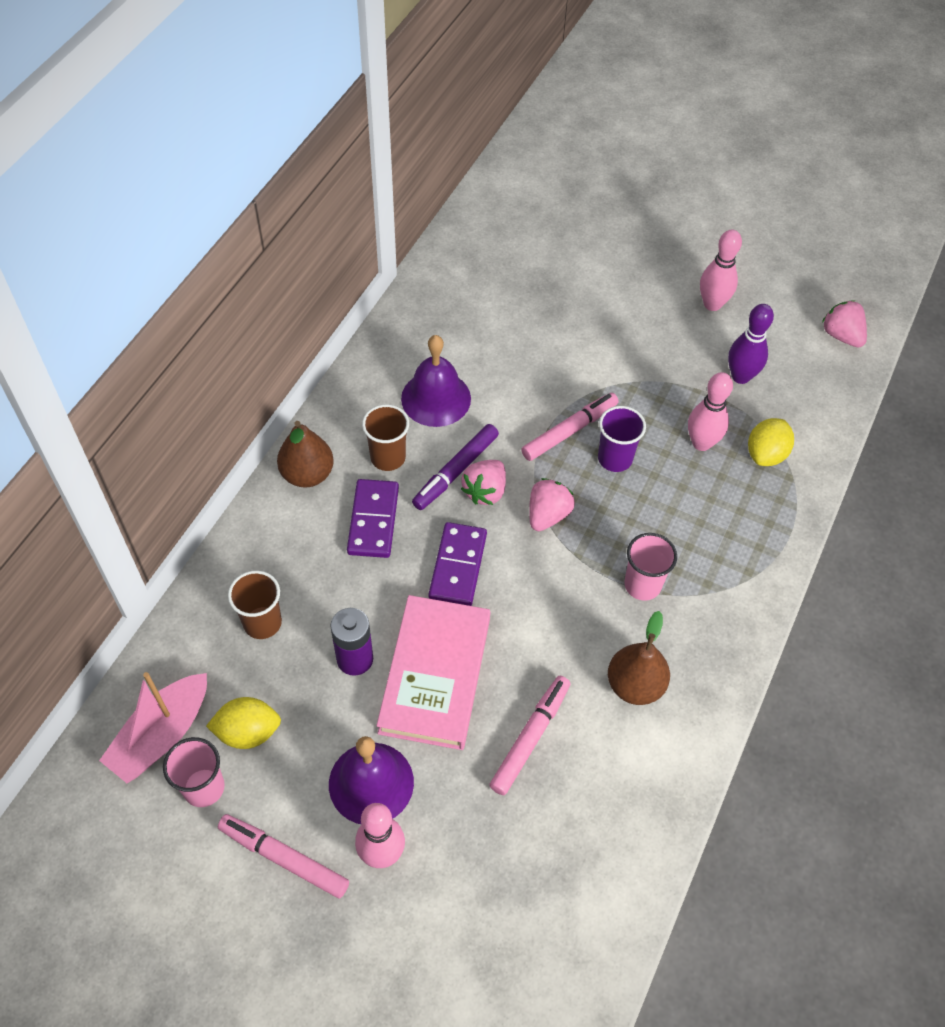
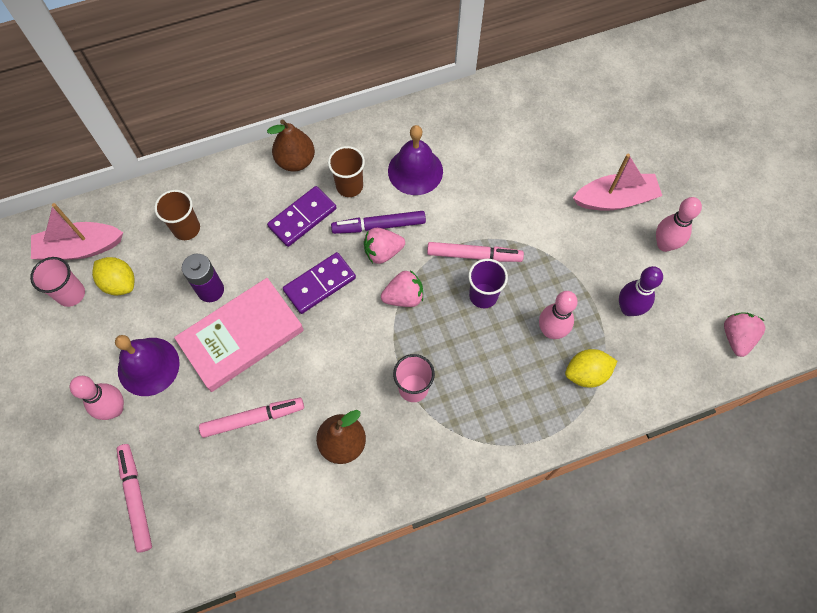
camera: 45 degrees right, 10 degrees up
(284, 858) = (69, 366): pink marker -> pink marker (136, 498)
(635, 296) = (615, 199): none -> pink boat

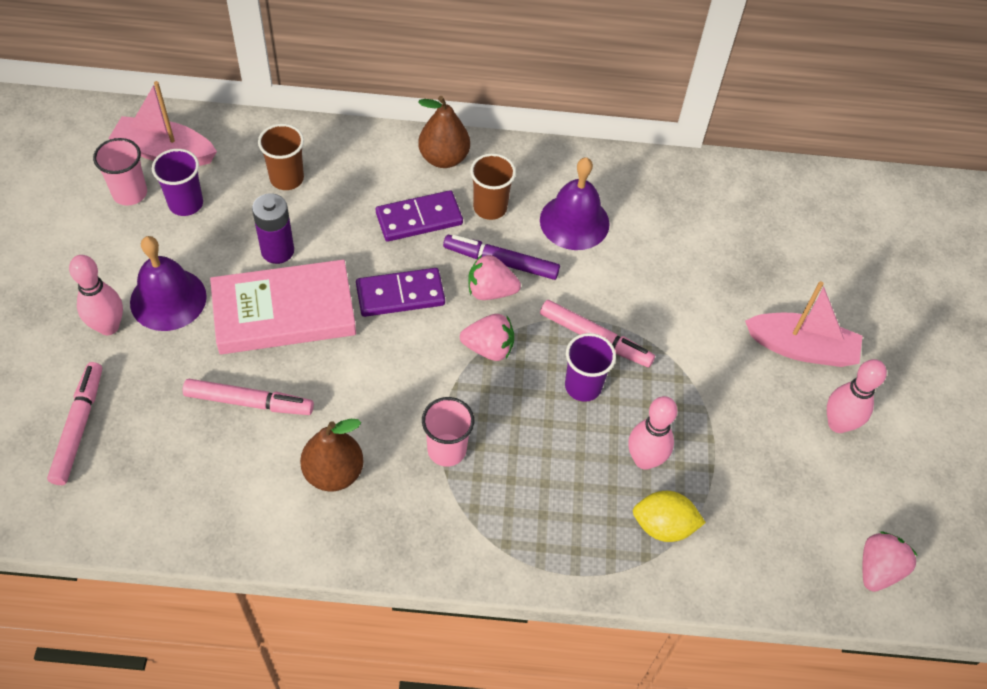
camera: 20 degrees right, 10 degrees down
(119, 283) = (186, 203): yellow lemon -> purple cup
(628, 308) = (754, 476): purple bowling pin -> none

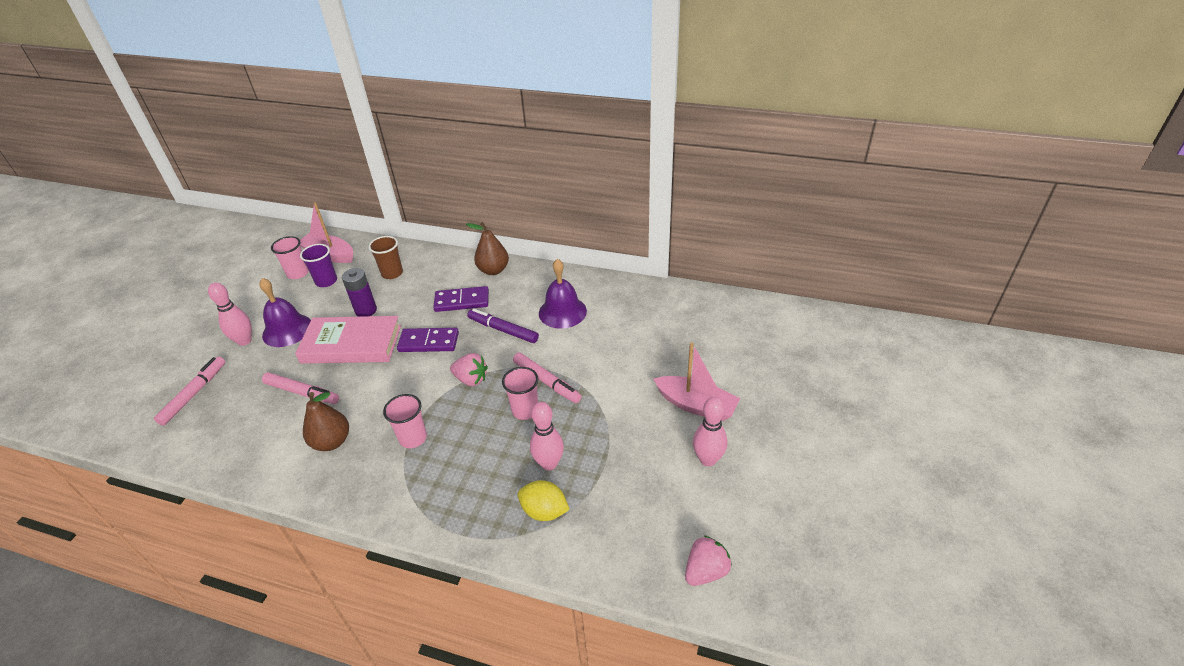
camera: 20 degrees right, 15 degrees down
(490, 207) = (510, 299): brown cup -> none
(490, 291) = (488, 346): pink strawberry -> none
(583, 386) = (525, 410): purple cup -> pink cup

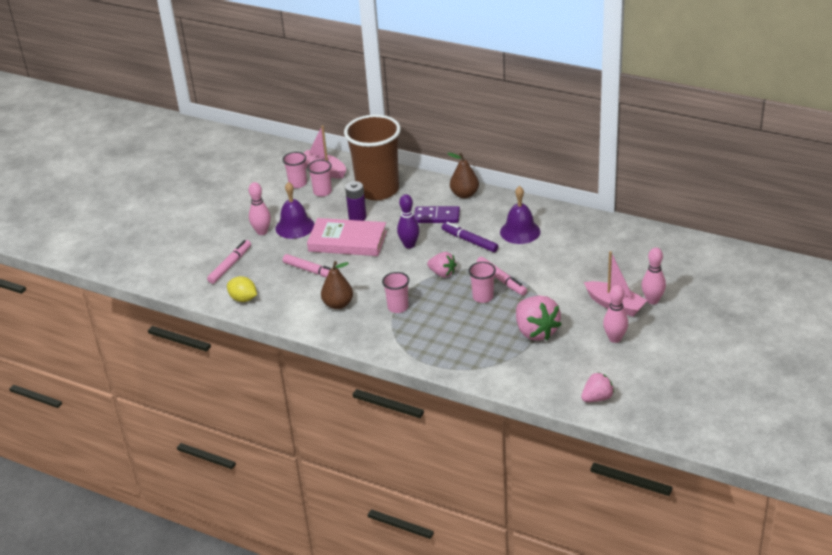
camera: 10 degrees right, 5 degrees down
(326, 281) = (322, 192): purple cup -> pink cup
(392, 273) = (378, 190): brown cup -> brown cup, size x2.30
(429, 342) = (409, 245): purple domino -> purple bowling pin
(544, 511) = (491, 357): yellow lemon -> yellow lemon (243, 299)
(549, 464) = (497, 331): pink bowling pin -> pink bowling pin (652, 300)
(600, 459) = (536, 331): none -> pink strawberry

